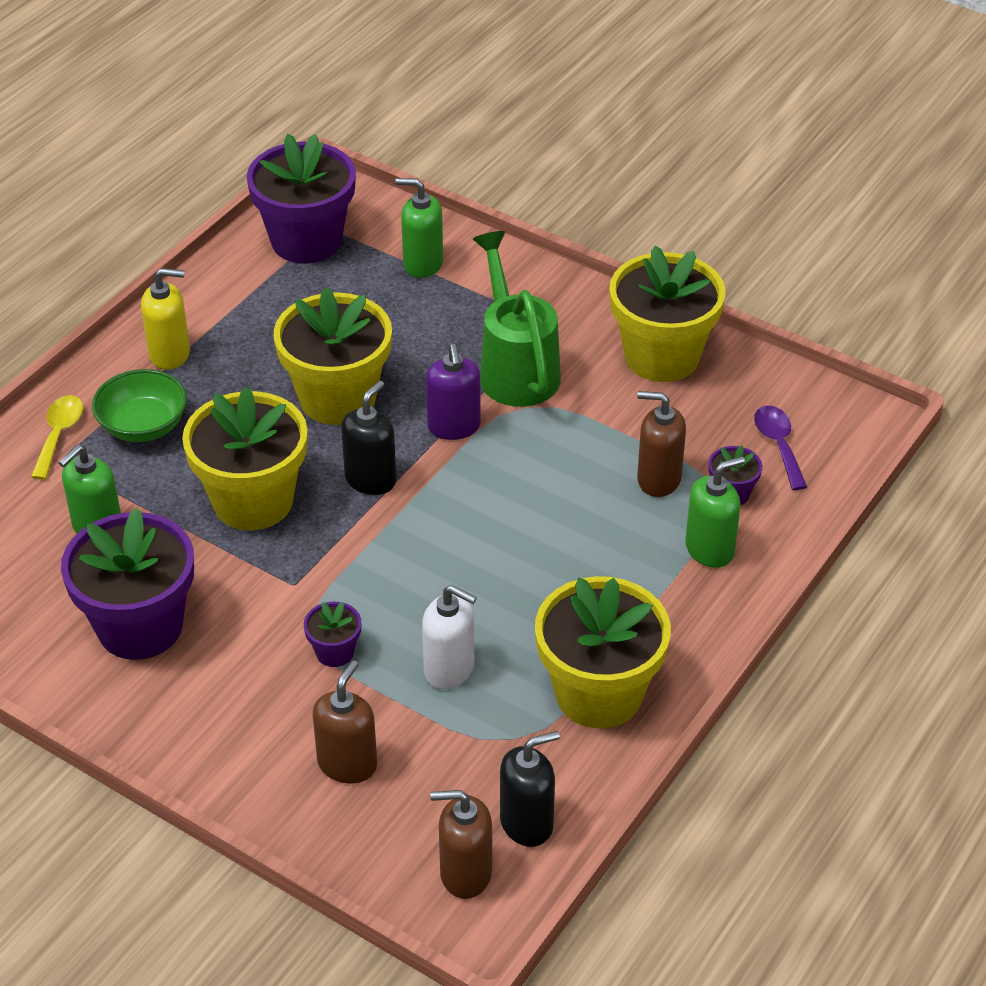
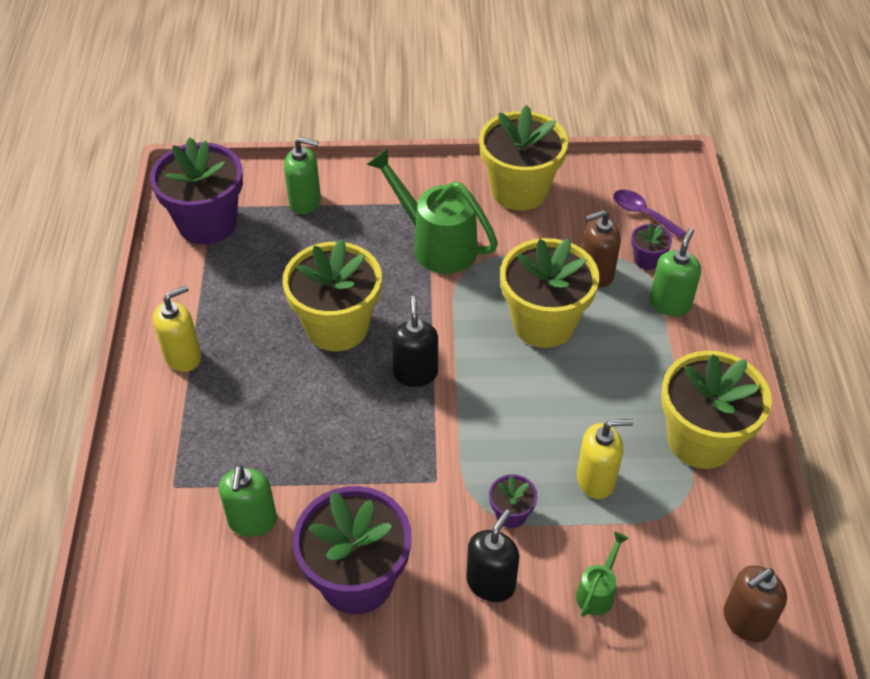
camera: 35 degrees left, 5 degrees up
(59, 434) = (154, 464): yellow spoon -> none
(143, 426) = (214, 422): green bowl -> none
(253, 501) = (349, 435): yellow flower pot -> yellow flower pot (543, 323)
(347, 764) = (597, 592): brown soap dispenser -> green watering can
(422, 264) = (305, 202): green soap dispenser -> green soap dispenser turned 150 degrees counterclockwise
(449, 669) = (596, 480): white soap dispenser -> yellow soap dispenser
(454, 427) = (435, 306): purple soap dispenser -> none
(527, 823) = (746, 559): black soap dispenser -> black soap dispenser (491, 583)

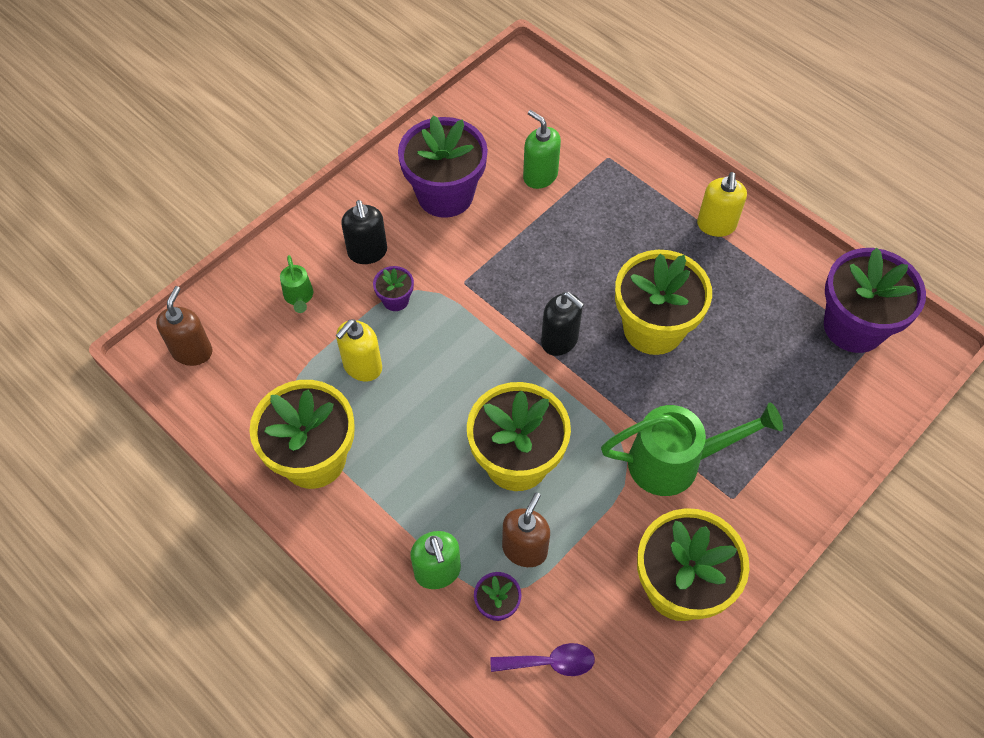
camera: 135 degrees right, 10 degrees up
(305, 202) = (820, 410): green soap dispenser -> none

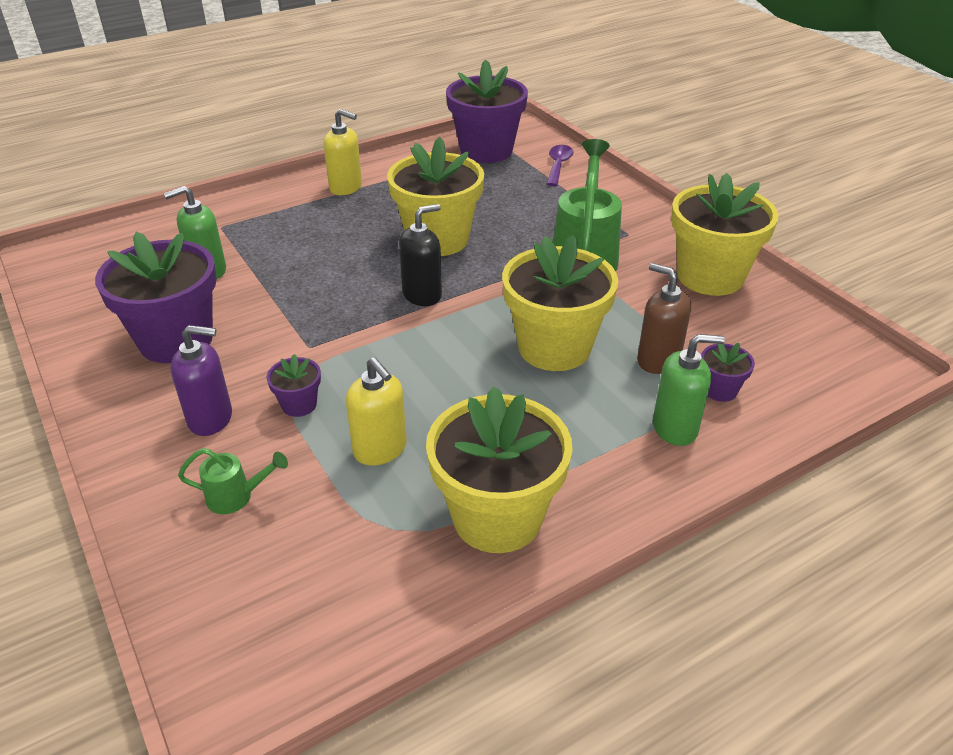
camera: 75 degrees left, 20 degrees down
(192, 351) = (256, 641): brown soap dispenser -> none
(367, 252) = (211, 418): black soap dispenser -> purple soap dispenser
(550, 662) = (783, 365): purple spoon -> purple spoon (558, 165)

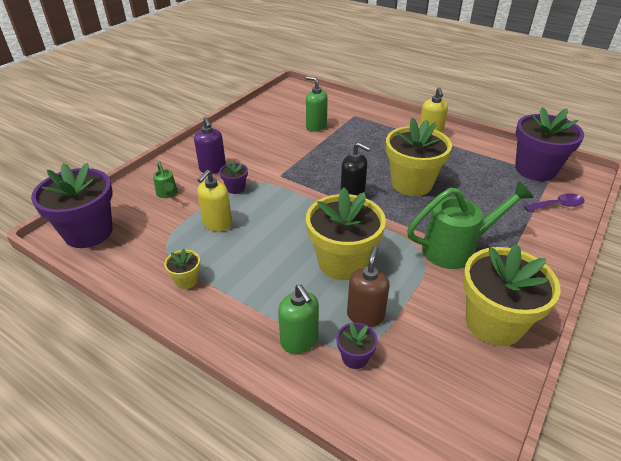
camera: 65 degrees right, 0 degrees up
(176, 340) = (259, 139): purple flower pot -> purple flower pot (88, 232)
(497, 517) = (186, 280): yellow flower pot -> yellow flower pot, size x0.44

